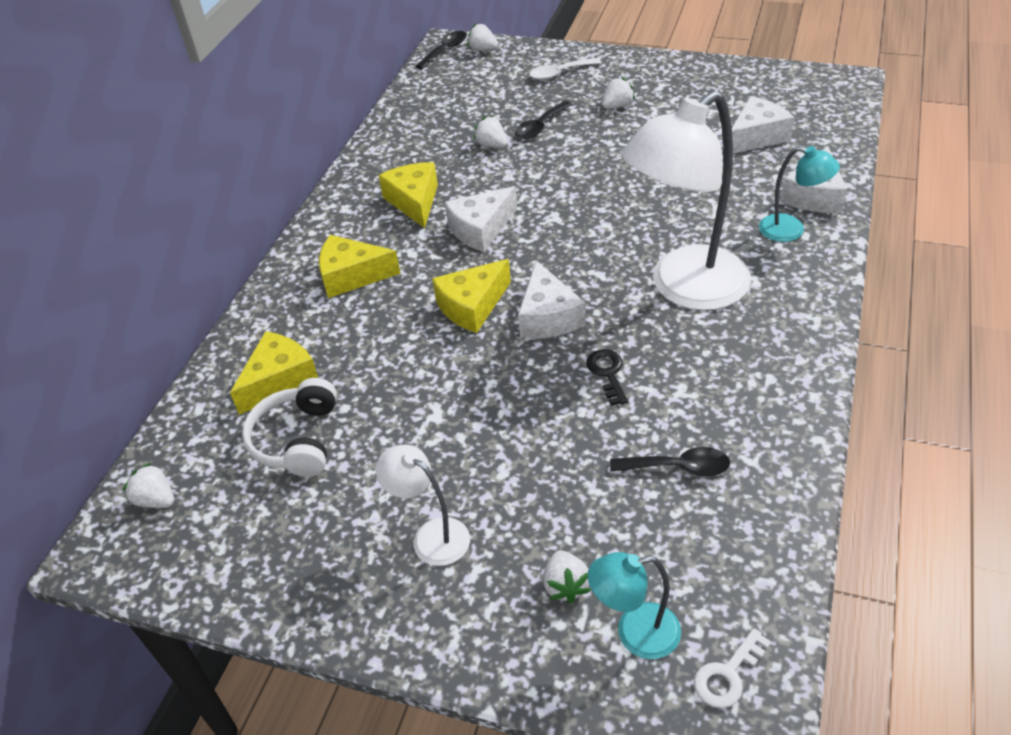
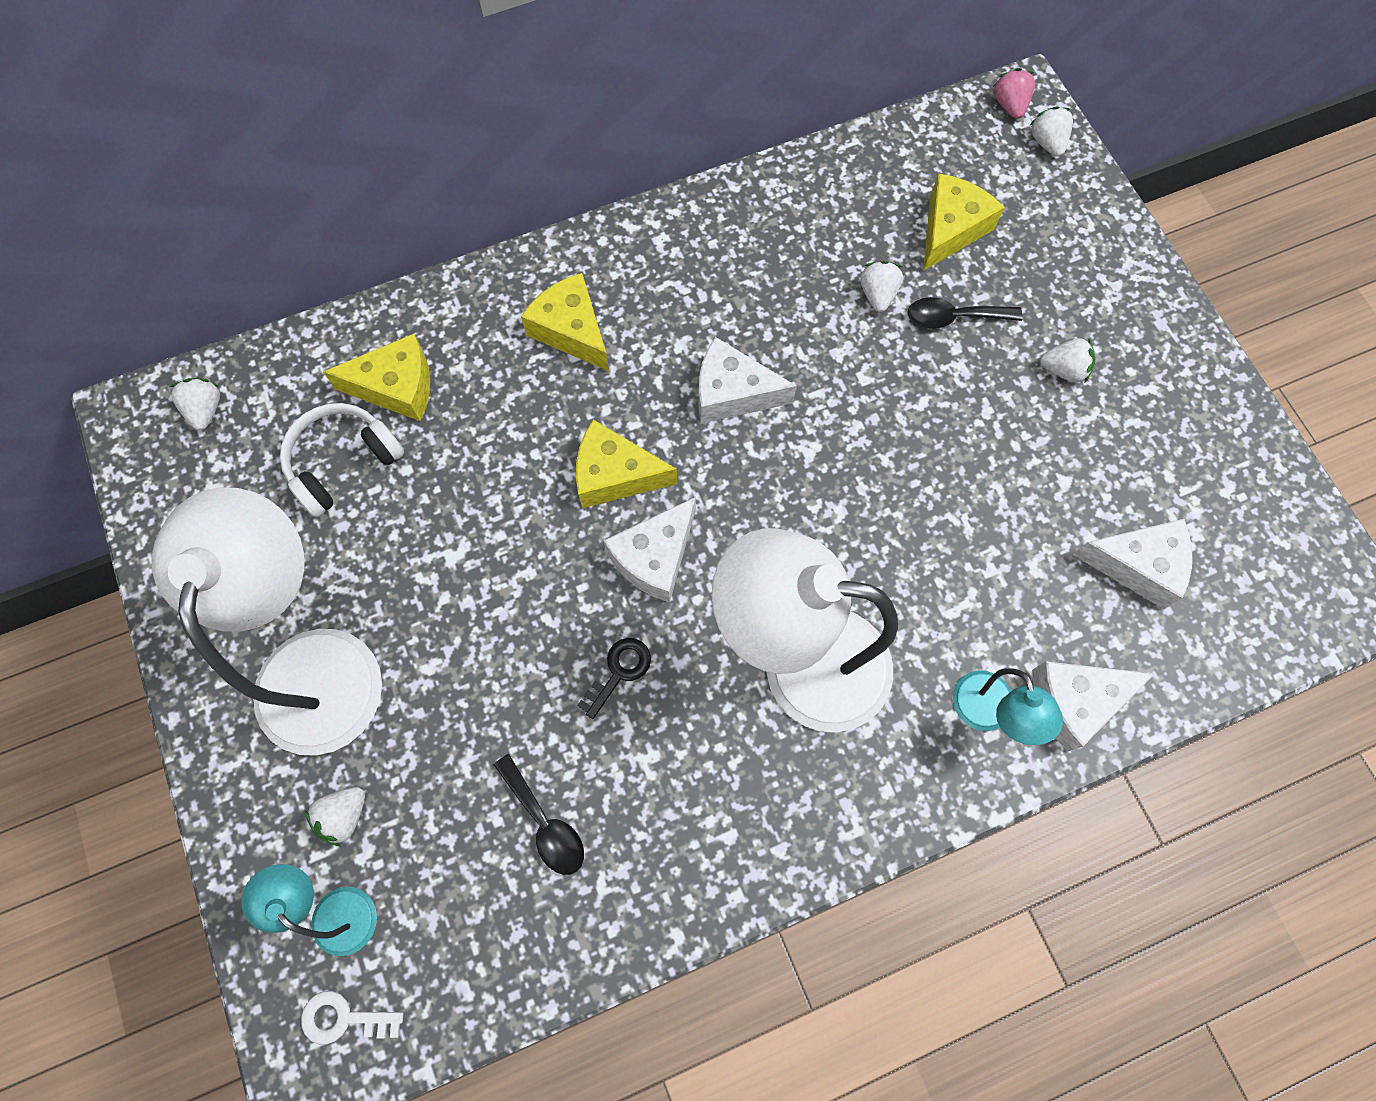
camera: 45 degrees right, 25 degrees up
(414, 201) = (723, 295): yellow cheese -> yellow cheese (950, 229)
(431, 535) = (320, 662): white lamp -> white lamp, size x2.10
(445, 50) = (1009, 105): black spoon -> pink strawberry
(560, 73) = (1074, 260): white spoon -> none

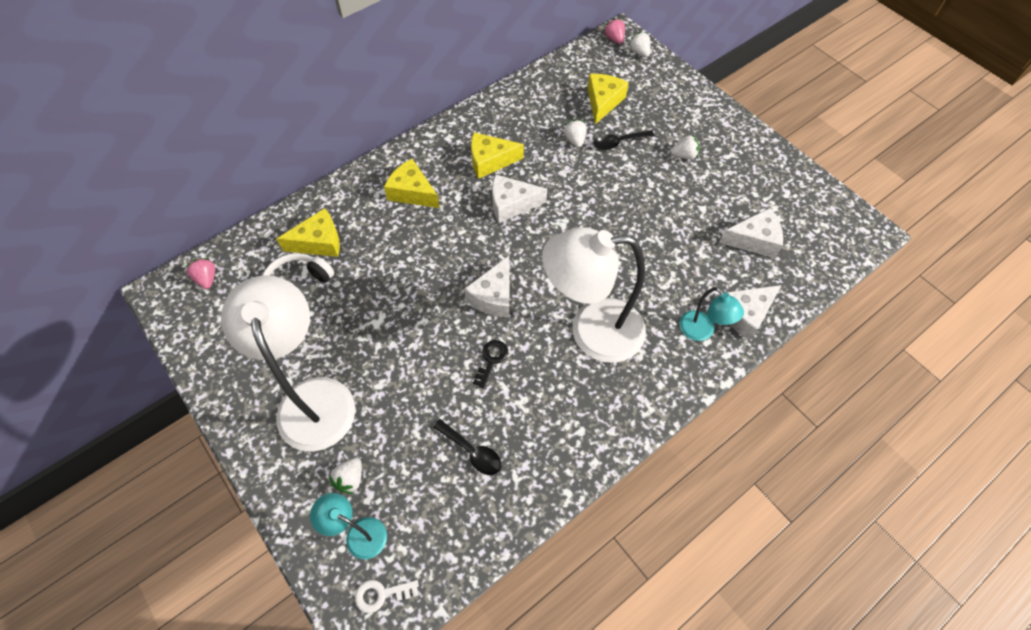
camera: 15 degrees left, 10 degrees down
(206, 410) = (207, 279): white strawberry -> pink strawberry
(615, 475) = (458, 259): yellow cheese -> yellow cheese (490, 161)

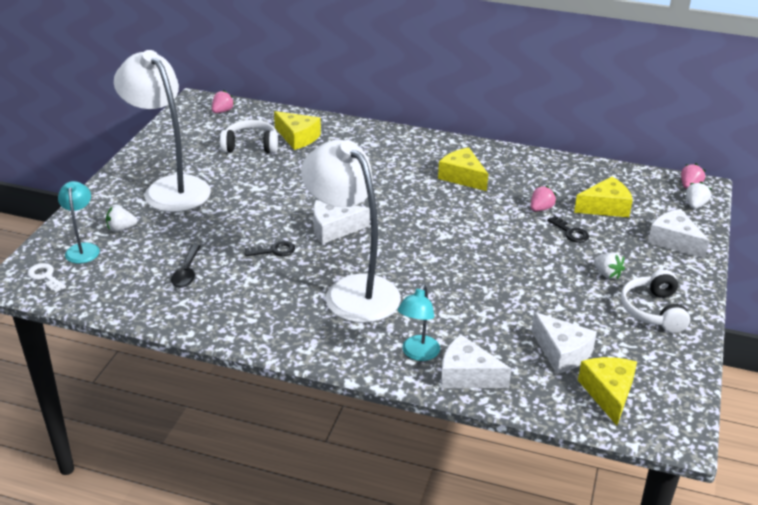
camera: 55 degrees right, 25 degrees down
(312, 398) = (170, 188): white lamp -> white lamp turned 75 degrees counterclockwise
(412, 192) = (387, 155): yellow cheese -> yellow cheese (608, 393)
(511, 204) = (432, 203): white cheese -> white cheese (674, 241)
(575, 140) = (541, 209): white strawberry -> pink strawberry
(618, 142) = (570, 232): black spoon -> black key
(741, 158) = (653, 311): none -> white headphones

